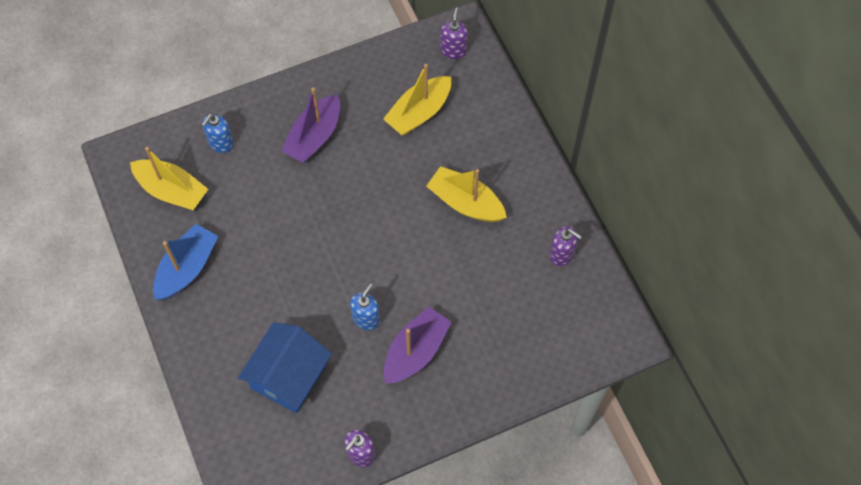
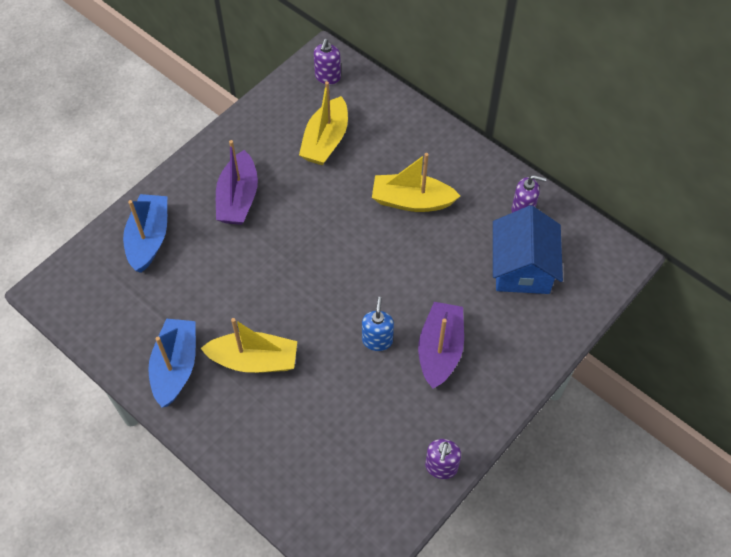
camera: 25 degrees left, 5 degrees down
(172, 191) = (122, 301): yellow boat -> yellow boat (254, 360)
(221, 143) = (149, 238): blue soap dispenser -> blue boat
(288, 376) = (331, 425): blue house -> blue house (522, 268)
(453, 50) = (327, 77): purple soap dispenser -> purple soap dispenser turned 150 degrees counterclockwise

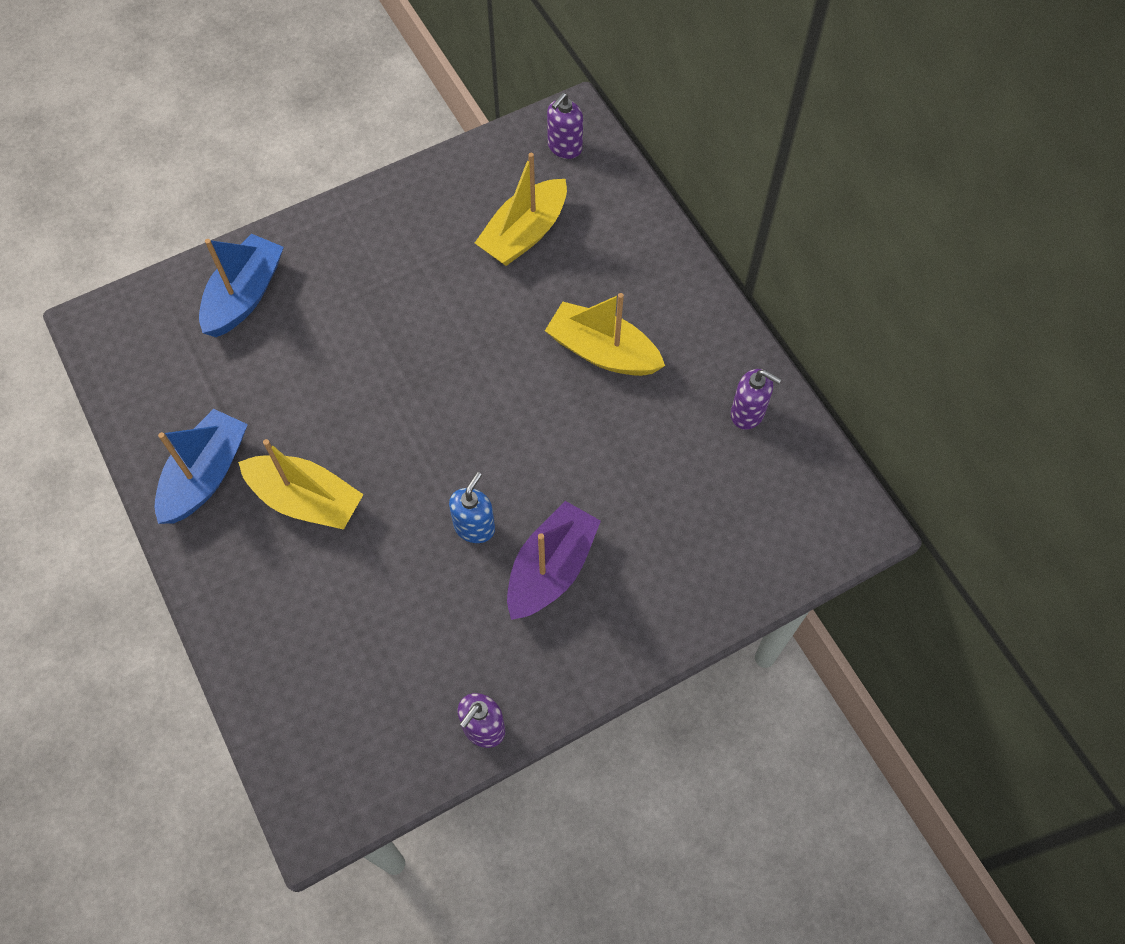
camera: 20 degrees right, 5 degrees up
(238, 198) = (378, 277): purple boat -> none
(522, 268) = (712, 492): blue house -> none

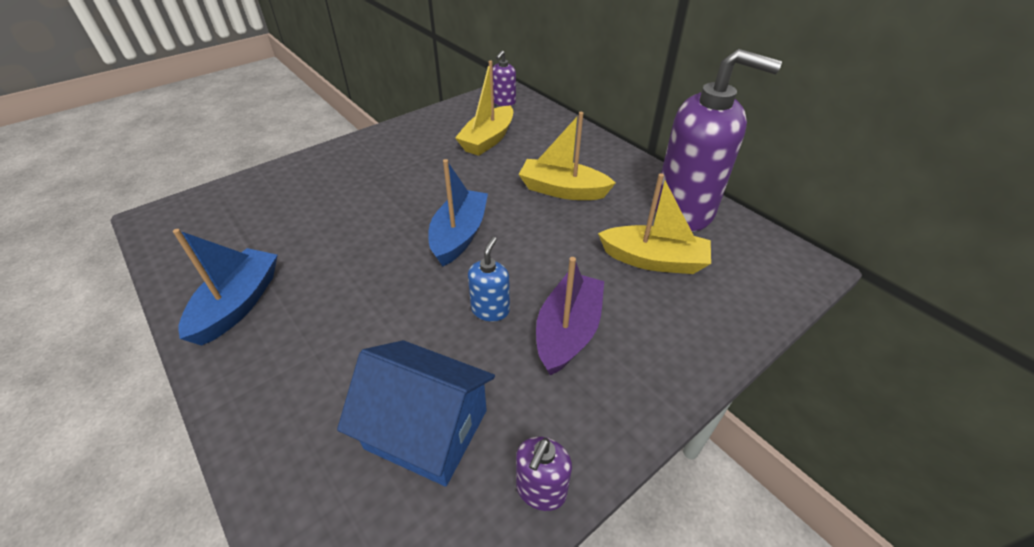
camera: 10 degrees left, 20 degrees down
(245, 296) = (282, 189): blue boat -> blue boat (459, 235)
(306, 500) = (333, 310): yellow boat -> yellow boat (653, 260)
(390, 654) = (426, 429): none -> blue house
(748, 413) = (684, 211): purple soap dispenser -> purple soap dispenser, size x2.33

